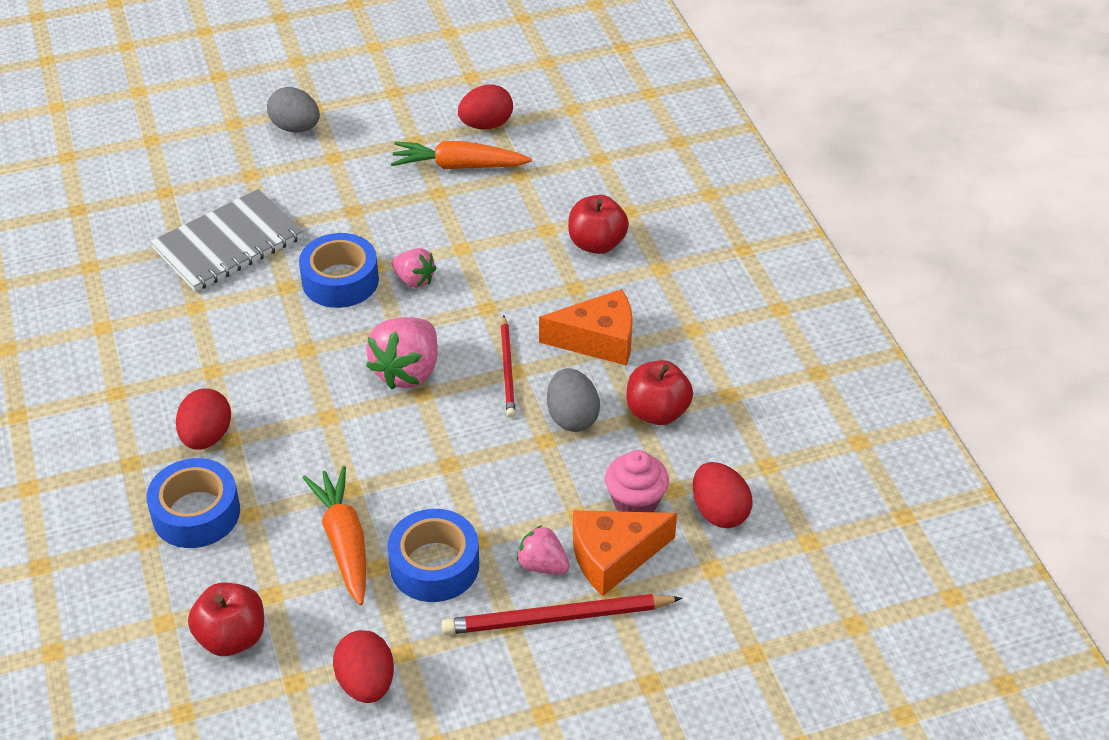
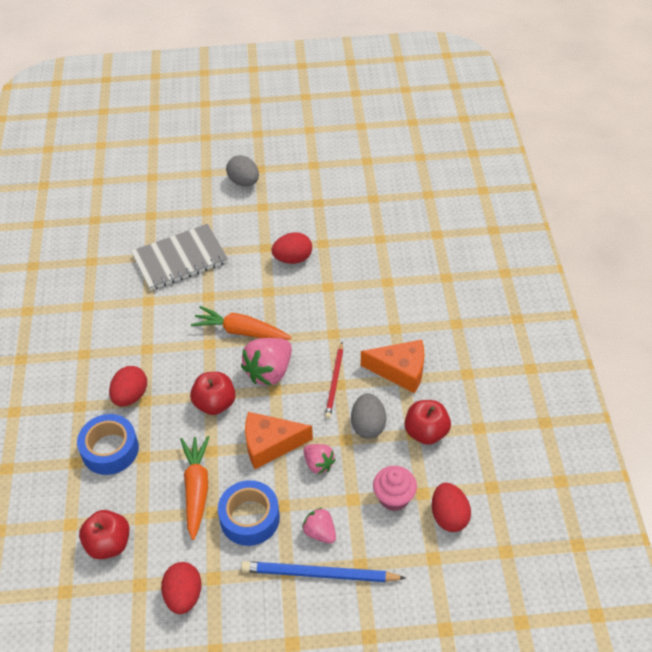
camera: 15 degrees right, 5 degrees up
(340, 280) = (243, 297): blue tape -> none
(414, 280) = (291, 305): pink strawberry -> pink strawberry (318, 464)
(458, 166) = (341, 226): orange carrot -> orange carrot (241, 331)
(486, 125) = (367, 198): red egg -> red egg (293, 259)
(557, 618) = (319, 574): red pencil -> blue pencil
(596, 244) = (418, 298): red apple -> red apple (215, 403)
(613, 557) = (368, 536): orange cheese -> orange cheese (270, 444)

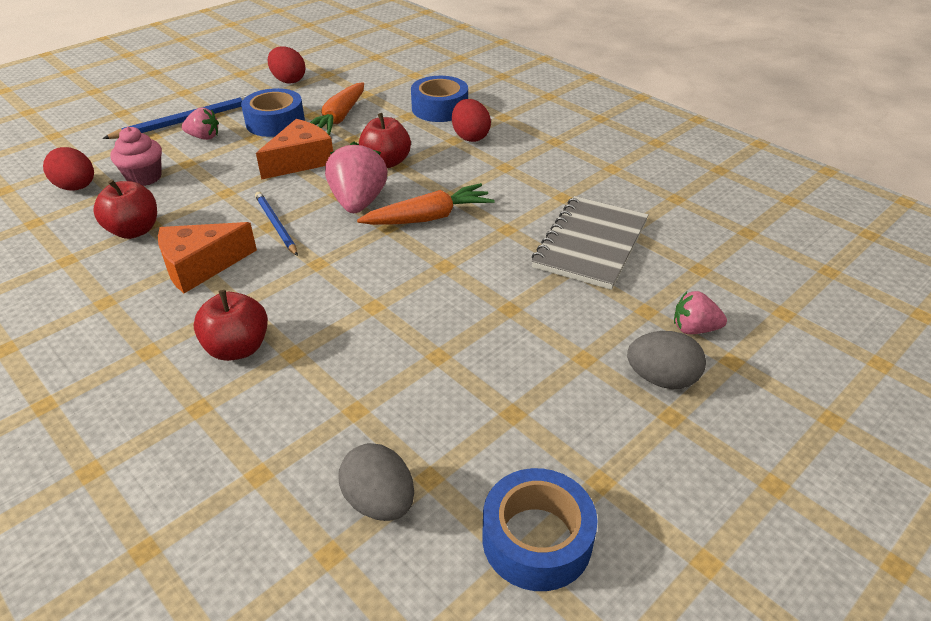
camera: 140 degrees right, 10 degrees down
(109, 544) = (373, 78): red apple -> red apple (237, 348)
(196, 489) = (339, 118): orange carrot -> orange carrot turned 60 degrees clockwise
(293, 259) = (456, 314): red egg -> none
(318, 464) = (240, 168): pink strawberry -> pink strawberry (694, 329)
(334, 382) = (276, 225): red pencil -> blue pencil
(355, 161) = (537, 539): none -> blue tape
(368, 425) = (208, 210): grey egg -> grey egg (379, 502)

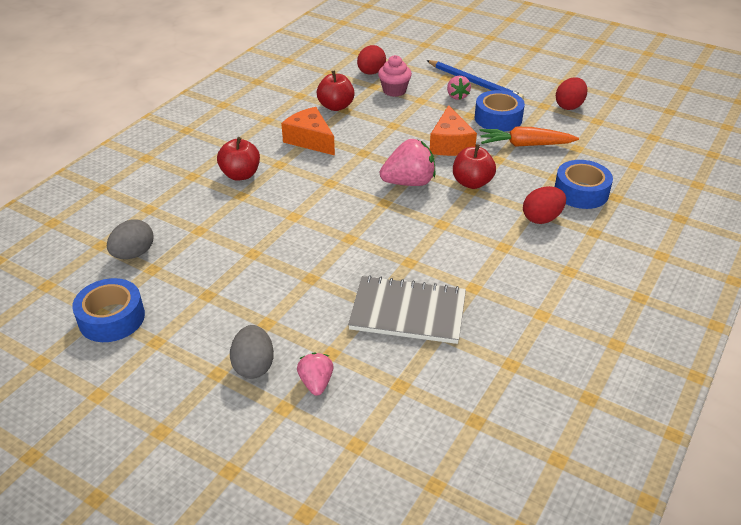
camera: 75 degrees right, 0 degrees up
(276, 225) = (365, 155): blue pencil -> none
(301, 161) = (450, 144): orange cheese -> orange cheese turned 60 degrees clockwise
(429, 218) = (405, 219): orange carrot -> none

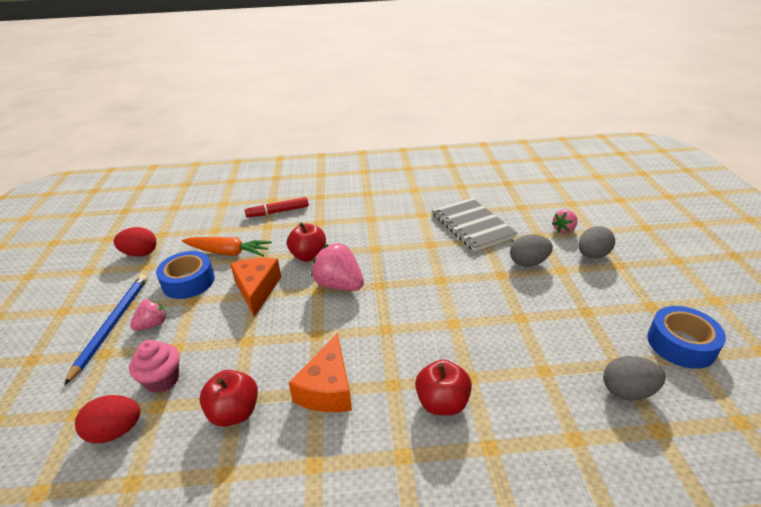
camera: 125 degrees left, 5 degrees down
(303, 308) = (528, 263): none -> grey egg
(450, 144) = (257, 289): orange cheese -> orange cheese turned 60 degrees counterclockwise
(525, 145) = (228, 252): orange carrot -> orange carrot turned 45 degrees counterclockwise
(542, 218) = (324, 215): red egg -> none
(581, 192) = (278, 212): blue tape -> red marker

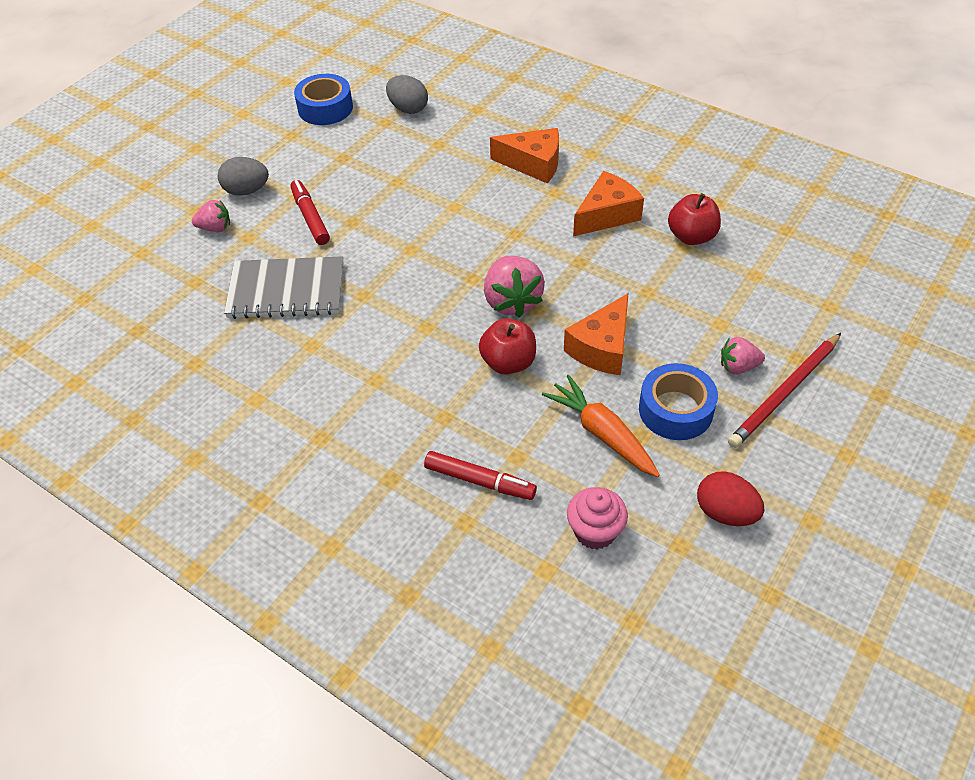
camera: 140 degrees left, 15 degrees up
(112, 325) = (785, 392): blue pencil -> red pencil
(116, 431) = (794, 272): red egg -> none
(162, 380) = (744, 296): pink cupcake -> pink cupcake (595, 531)
(442, 403) = (533, 164): red apple -> orange cheese
(472, 226) = (286, 290): grey notebook -> grey notebook turned 75 degrees clockwise
(528, 263) = (310, 217): grey egg -> red marker

